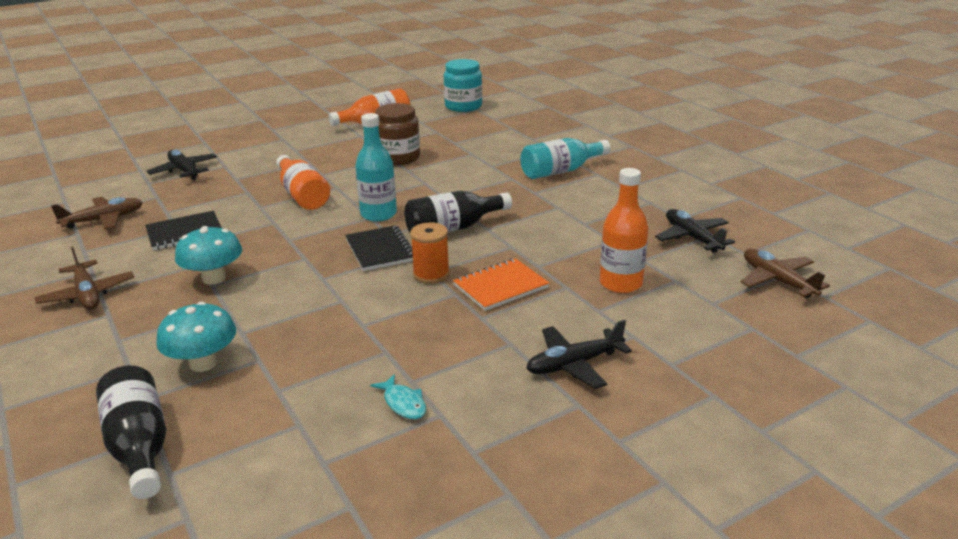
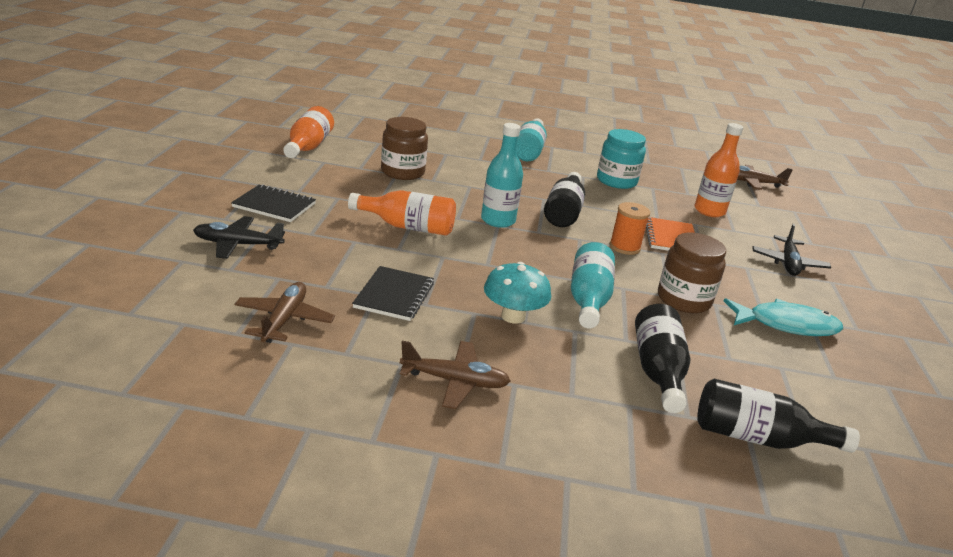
camera: 55 degrees left, 0 degrees up
(203, 363) = (658, 371): turquoise mushroom -> black bottle
(292, 294) = (588, 299): none -> turquoise bottle
(366, 334) = (683, 300): none -> brown jar
(380, 250) = (561, 245): black notebook -> black notebook (274, 205)
(403, 403) = (786, 325): turquoise fish -> turquoise fish, size x1.98
(463, 106) = (347, 115): turquoise jar -> turquoise jar (616, 181)
(692, 237) = (678, 172): black plane -> none

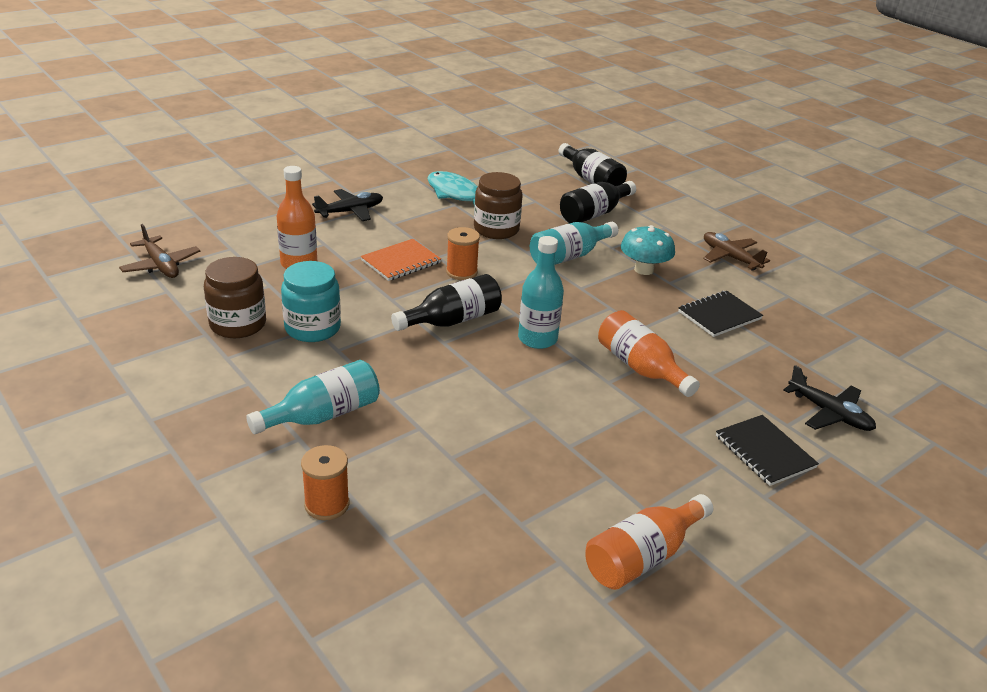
camera: 135 degrees left, 5 degrees up
(284, 320) = (820, 331): brown plane -> none
(402, 172) = (557, 445): brown jar -> brown jar (238, 324)
(467, 128) = (327, 504): none -> orange spool

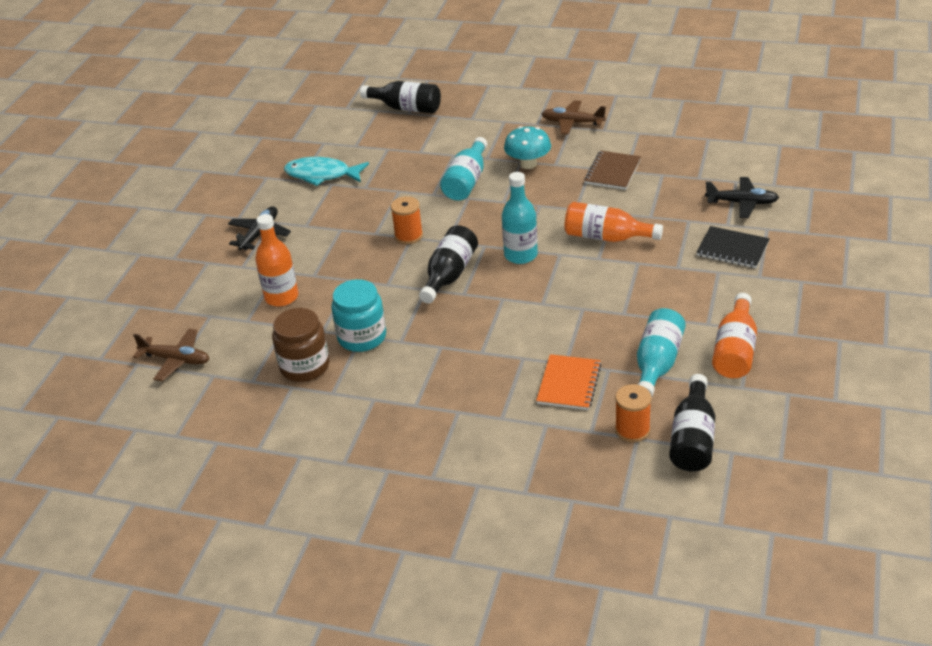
camera: 30 degrees left, 5 degrees up
(323, 415) = (452, 388): turquoise bottle -> turquoise bottle (657, 364)
(327, 504) = (530, 437): orange spool -> orange spool (632, 430)
(401, 262) = (355, 252): orange notebook -> orange notebook (569, 384)
(496, 229) = (389, 188): brown jar -> none
(594, 214) = (443, 137): black bottle -> black bottle (692, 439)
(719, 315) = (612, 172): black notebook -> brown notebook

